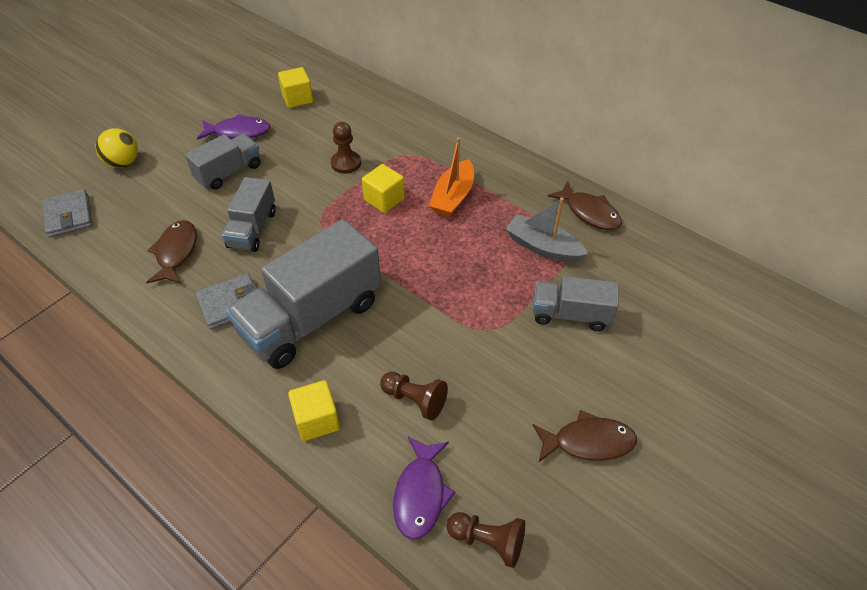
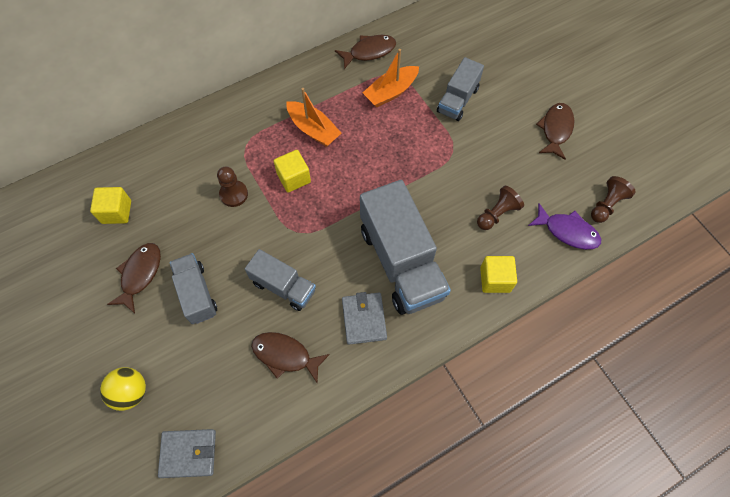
camera: 70 degrees left, 15 degrees up
(238, 132) = (140, 274): purple fish -> brown fish
(543, 247) = (391, 92): grey boat -> orange boat

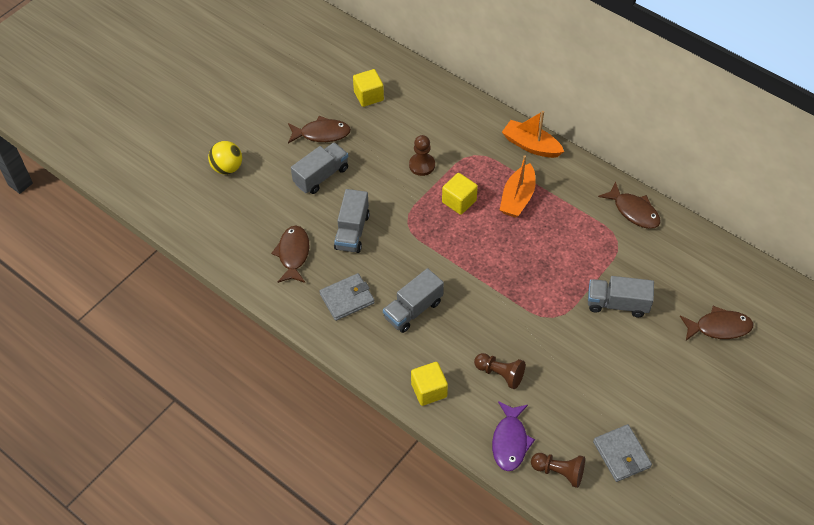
camera: 70 degrees right, 10 degrees down
(188, 453) = (195, 221): grey wallet -> grey wallet (621, 454)
(391, 92) = (594, 244): orange boat -> orange boat (531, 145)
(401, 262) = (413, 310): grey truck -> grey truck, size x0.55
(555, 130) = (629, 403): brown fish -> brown fish (719, 327)

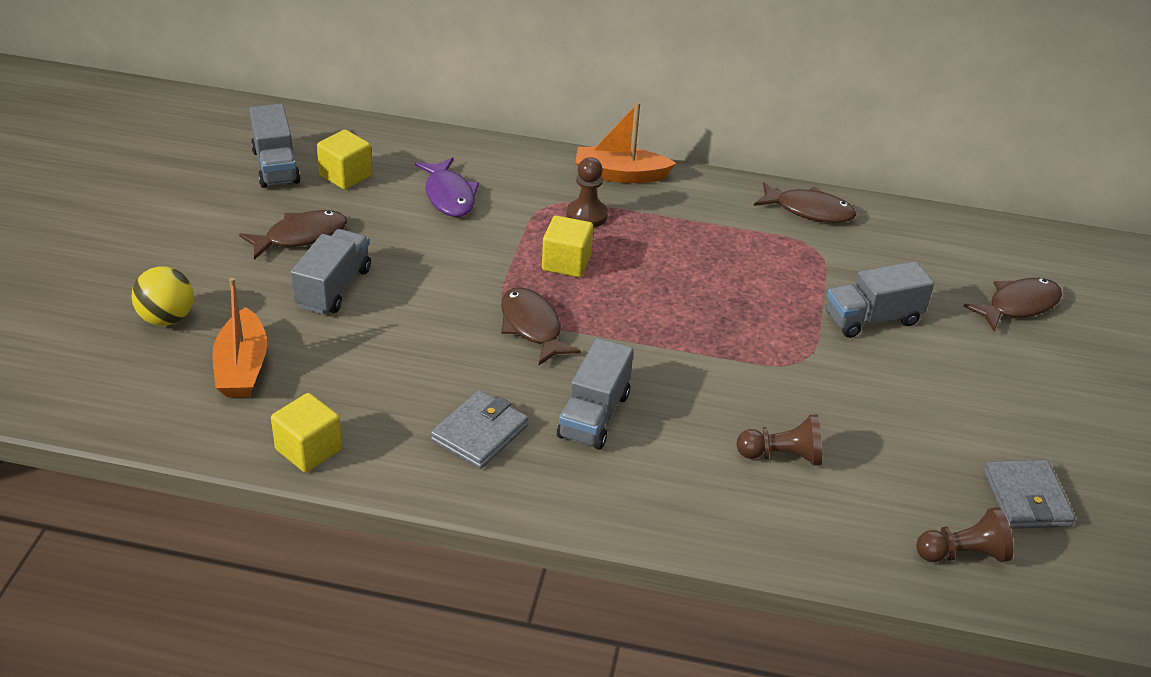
camera: 30 degrees left, 15 degrees down
(293, 254) = (351, 401): brown fish -> brown fish (532, 327)
(352, 231) = (429, 343): grey truck -> grey truck (276, 166)
(422, 165) = (481, 235): brown pawn -> brown pawn (587, 215)
(429, 390) = (694, 514): yellow cube -> yellow cube (308, 449)
(510, 441) = (864, 539): purple fish -> purple fish (449, 196)
(517, 198) = (646, 237): orange boat -> orange boat (242, 367)
(621, 454) = (1026, 498): grey wallet -> grey wallet turned 45 degrees clockwise

